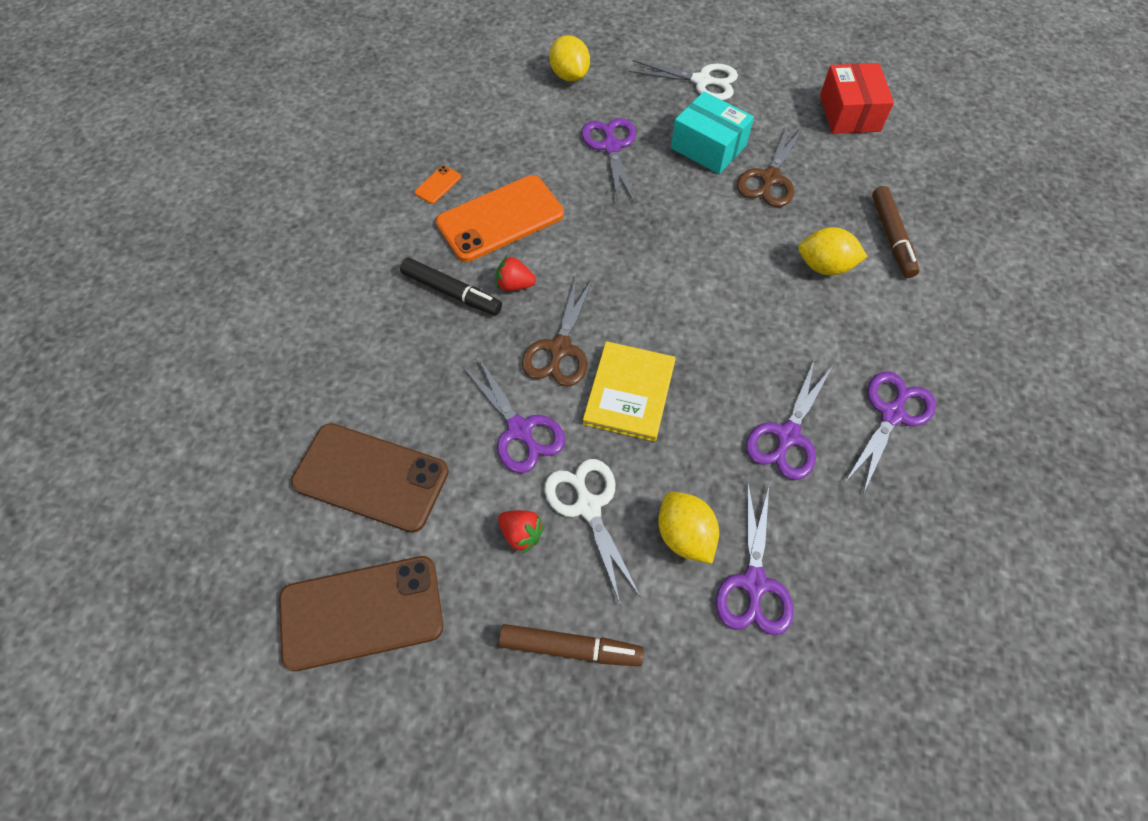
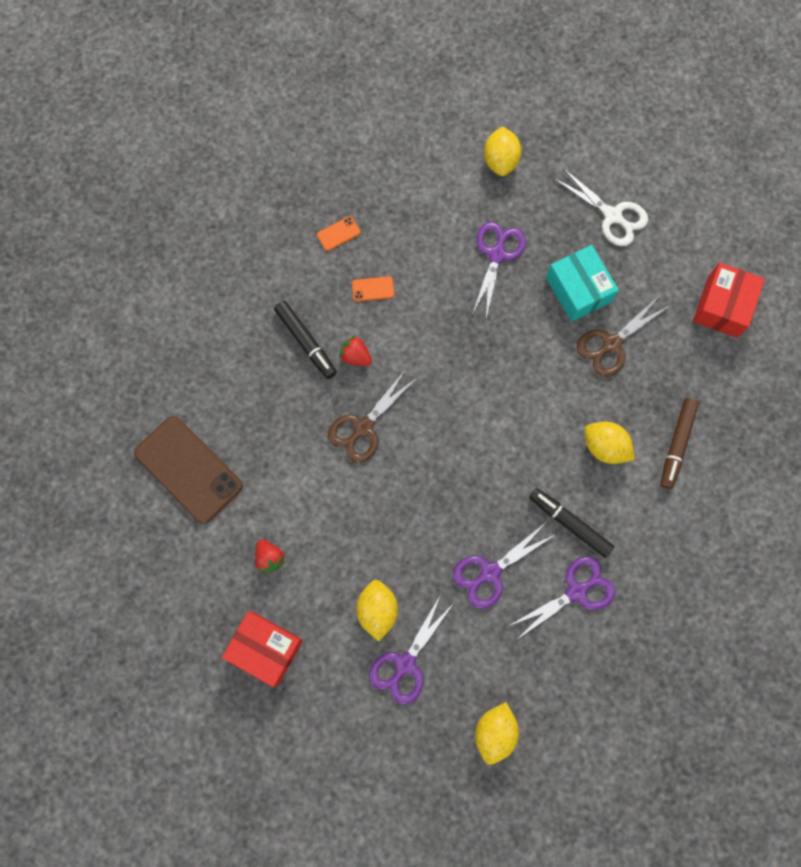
camera: 25 degrees right, 15 degrees up
(361, 612) = (146, 563): brown phone -> none
(500, 219) = (373, 289): orange phone -> orange phone, size x0.41
(519, 430) = (304, 480): purple scissors -> none
(570, 648) = (265, 648): brown marker -> red box
(588, 506) = (323, 559): white scissors -> none
(629, 392) = (395, 486): yellow book -> none
(838, 350) = (569, 523): none -> black marker
(908, 613) = (494, 731): none -> yellow lemon

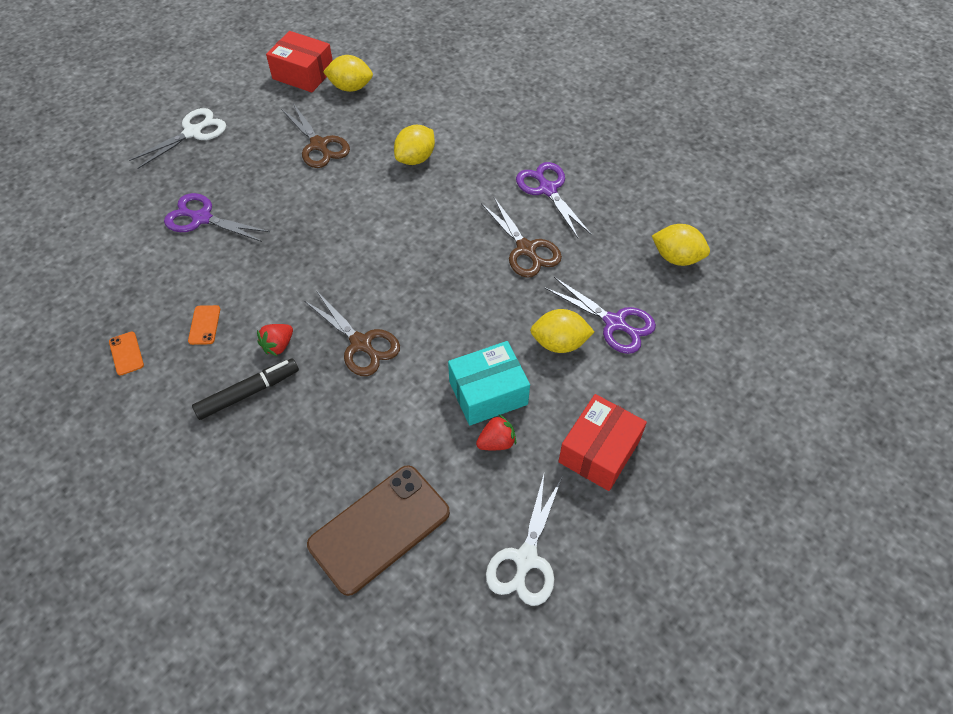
camera: 85 degrees left, 20 degrees down
(167, 588) = (526, 559): none -> white scissors
(490, 572) = (526, 249): purple scissors -> brown scissors
(500, 161) = (100, 207): yellow lemon -> yellow lemon (350, 87)
(569, 523) = (484, 188): black marker -> none
(578, 289) = (258, 162): turquoise box -> turquoise box (488, 393)
(676, 444) = (421, 113): brown marker -> none

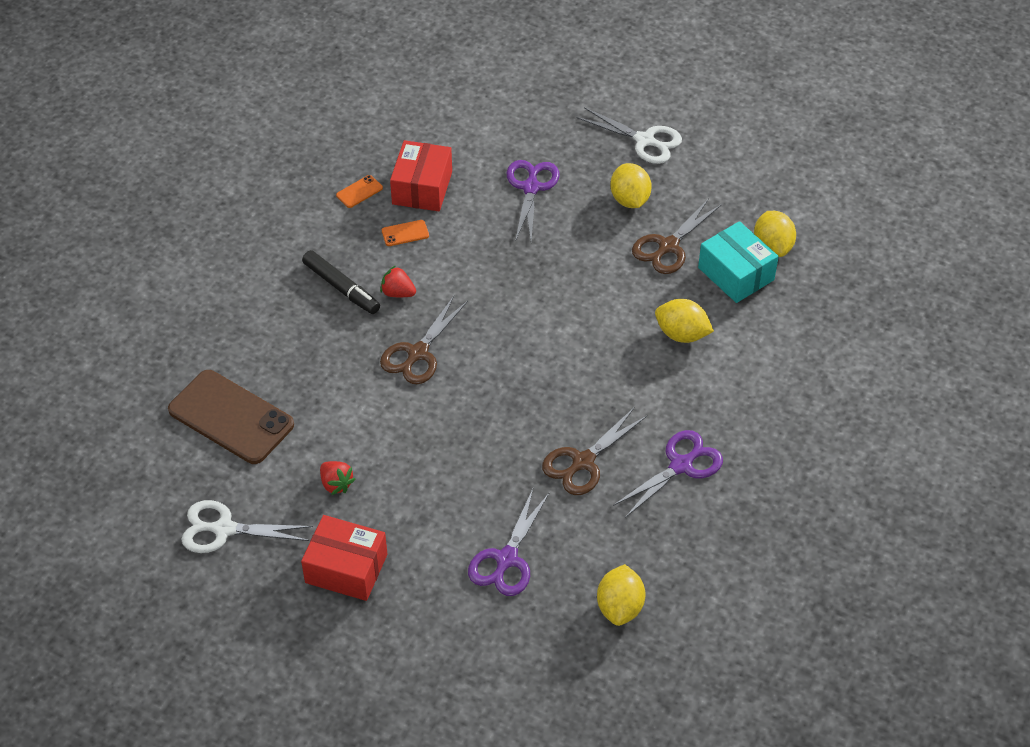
camera: 75 degrees right, 5 degrees down
(303, 74) = (776, 200): red box -> red box (422, 188)
(488, 393) = (389, 466): turquoise box -> turquoise box (736, 274)
(559, 343) = (465, 514): yellow lemon -> yellow lemon (629, 199)

